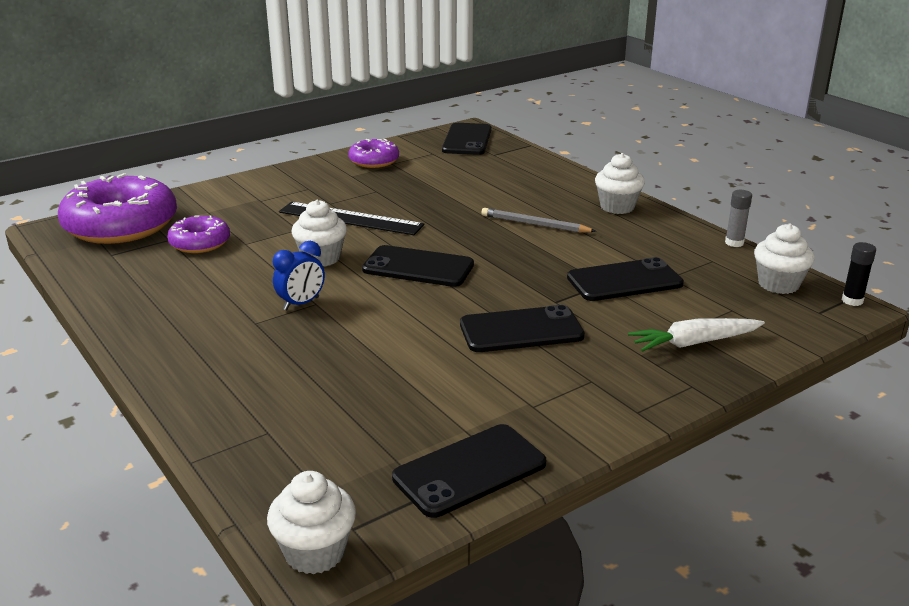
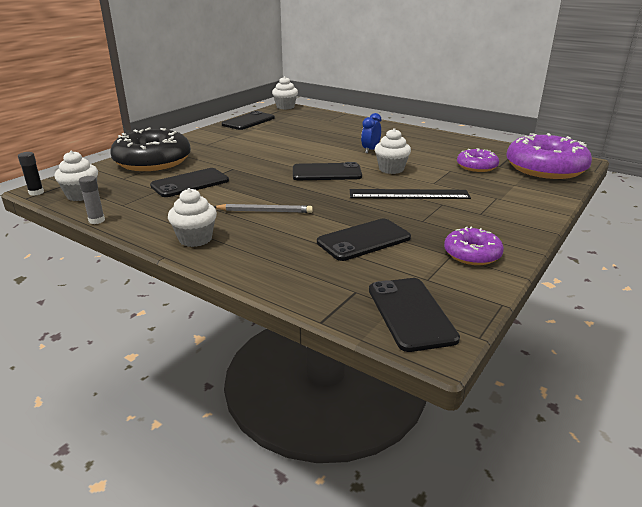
camera: 160 degrees right, 0 degrees up
(521, 330) = (247, 155): black phone -> black phone (364, 240)
(694, 343) = (153, 161): white carrot -> black donut

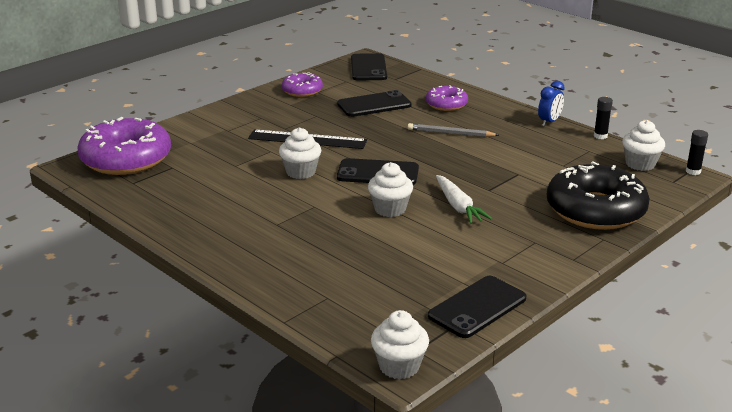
camera: 170 degrees left, 0 degrees up
(96, 220) = (600, 136): grey glue stick -> black glue stick
(190, 183) = (532, 170): black phone -> none
(195, 239) = (506, 115): white cupcake -> white cupcake (390, 209)
(257, 157) = (458, 206): none -> white carrot
(370, 150) = (303, 207): blue clock -> blue clock (549, 122)
(476, 166) = (199, 168): purple donut -> purple donut (446, 104)

